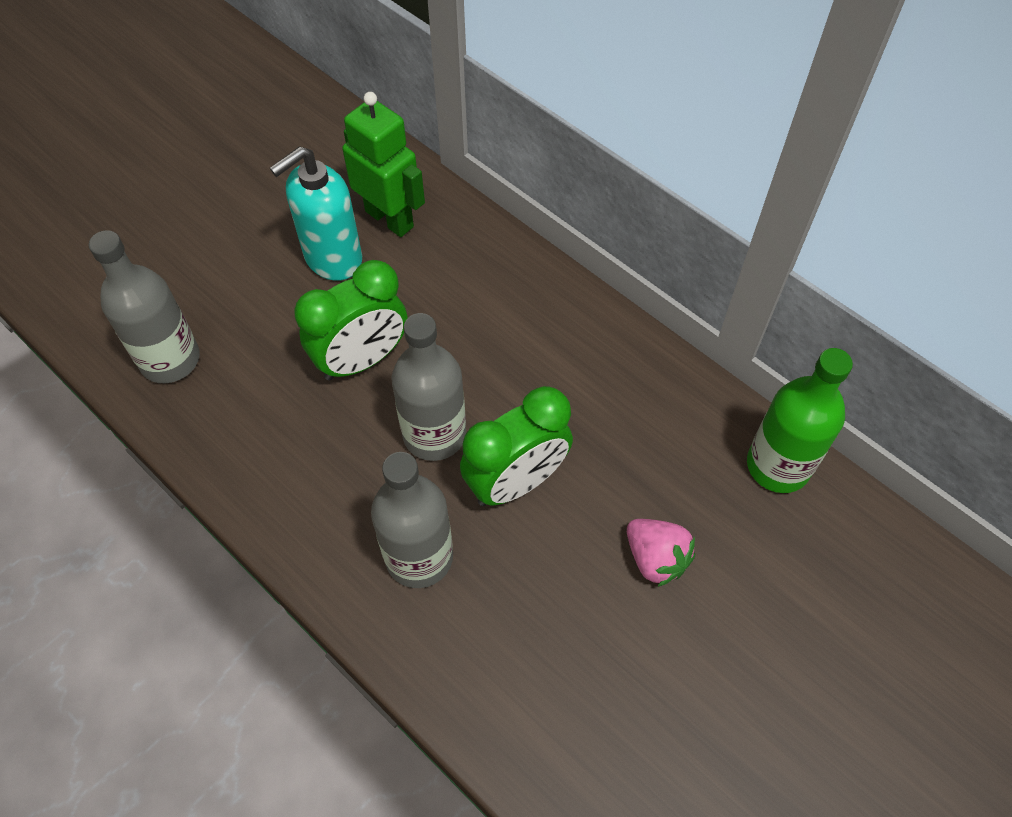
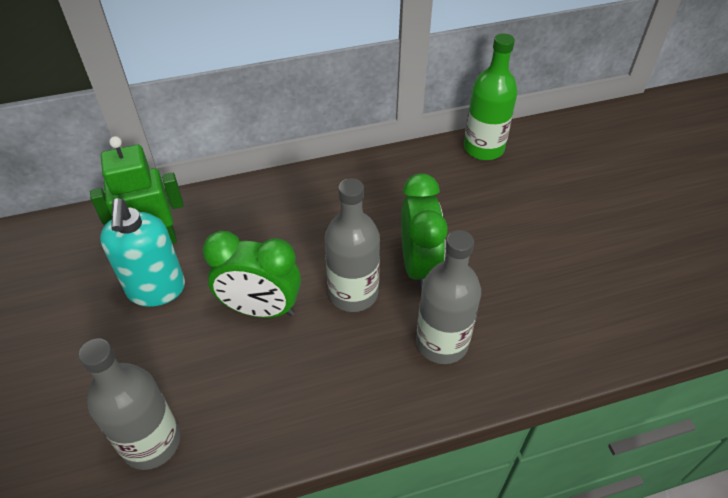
camera: 60 degrees left, 10 degrees down
(362, 360) = (261, 309): green clock -> green clock turned 105 degrees clockwise
(655, 559) = (511, 225): pink strawberry -> none

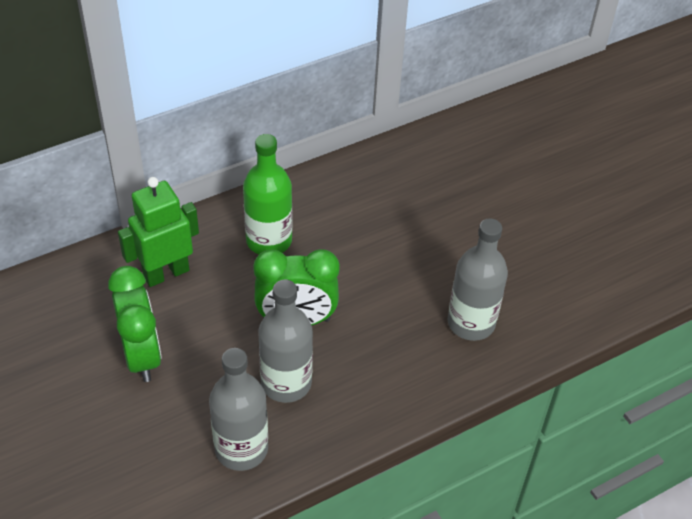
camera: 15 degrees left, 0 degrees up
(156, 289) = (188, 318): turquoise soap dispenser -> none
(353, 293) = (378, 292): grey bottle -> grey bottle (286, 383)
(419, 266) = (431, 257): green clock -> green clock (142, 355)
(483, 148) = (462, 131): green bottle -> green bottle (269, 240)

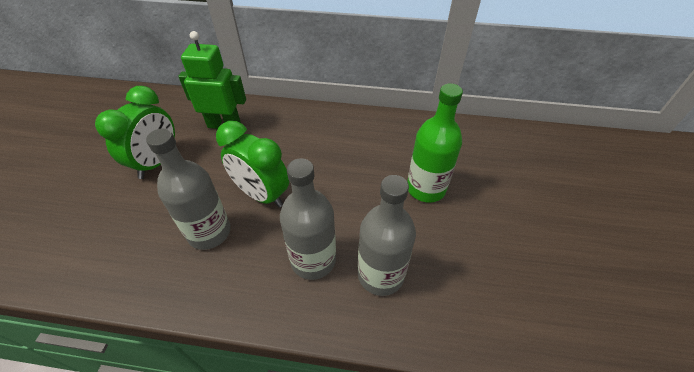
camera: 40 degrees right, 0 degrees up
(241, 449) = (132, 259): grey bottle -> grey bottle (313, 260)
(269, 240) = (299, 137): green bottle -> green bottle (426, 188)

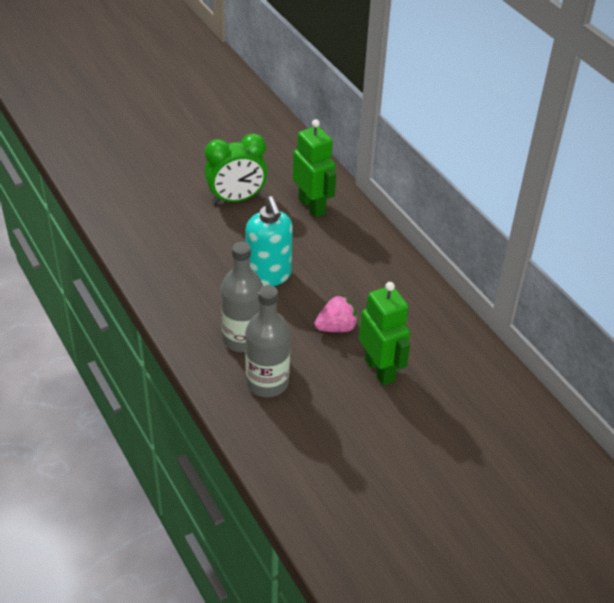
camera: 50 degrees right, 5 degrees down
(209, 232) = (209, 270): grey bottle -> none
(262, 194) = (269, 276): green clock -> turquoise soap dispenser
(359, 187) = (336, 327): none -> pink strawberry
(426, 188) = (380, 370): green bottle -> green robot

